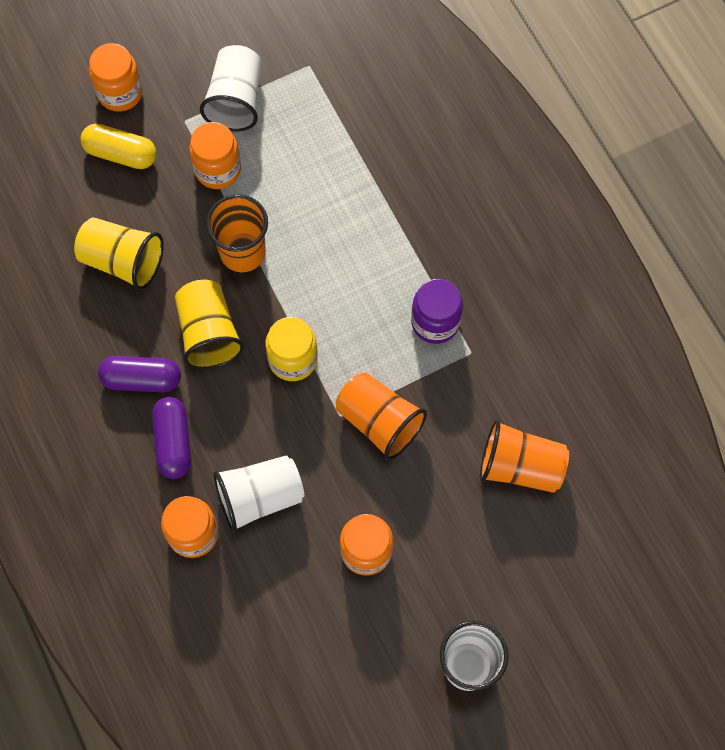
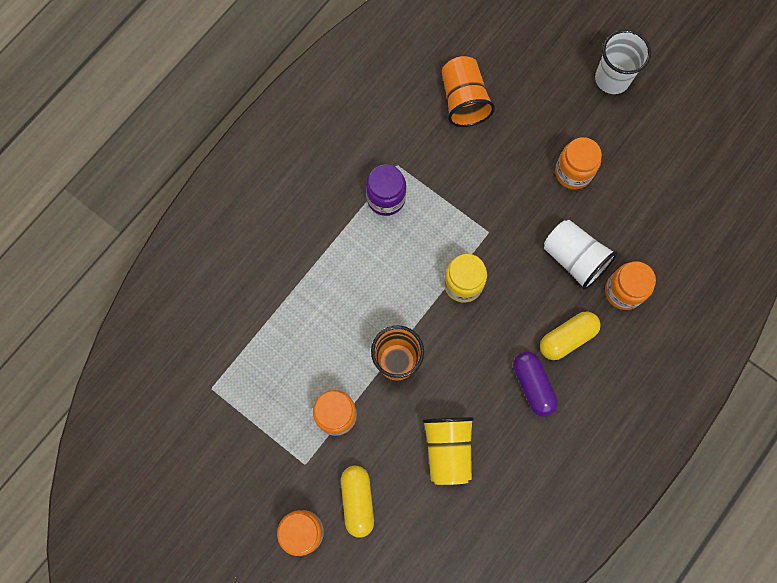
camera: 115 degrees left, 5 degrees up
(173, 442) = (567, 338): purple capsule -> yellow capsule
(209, 333) = (473, 354): yellow cup -> none
(236, 100) = (268, 431): white cup -> none
(379, 421) = (479, 204): orange cup -> none

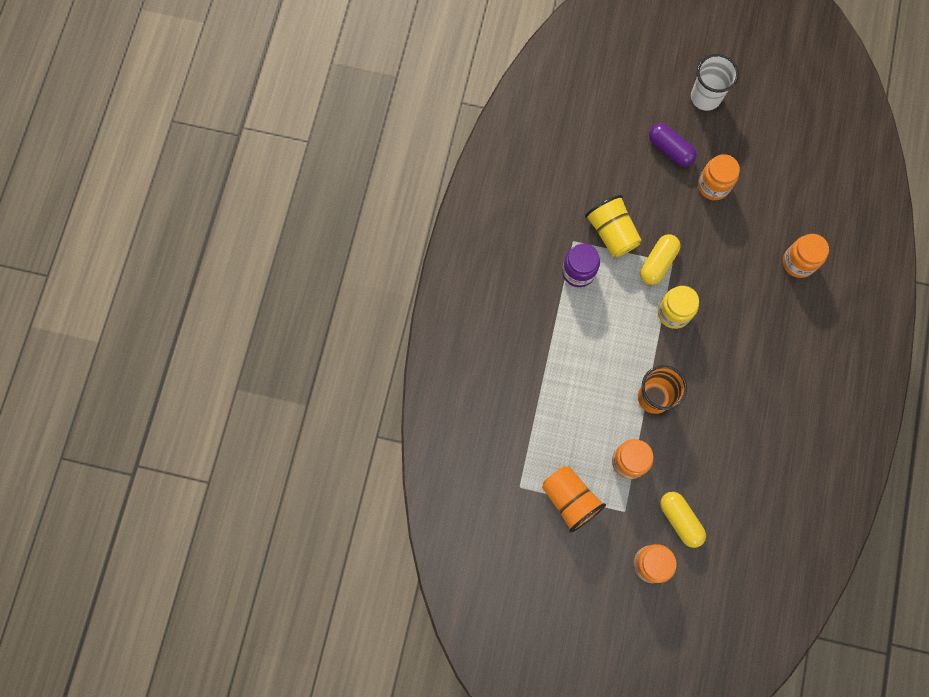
camera: 25 degrees left, 0 degrees up
(448, 450) = (728, 448): yellow cup -> yellow cup (612, 233)
(463, 100) = (599, 165): orange cup -> orange cup (570, 499)
(533, 385) = (767, 367): purple capsule -> purple capsule (670, 149)
(567, 338) = (774, 318): yellow capsule -> yellow capsule (658, 263)
(574, 259) = (748, 254): white cup -> none

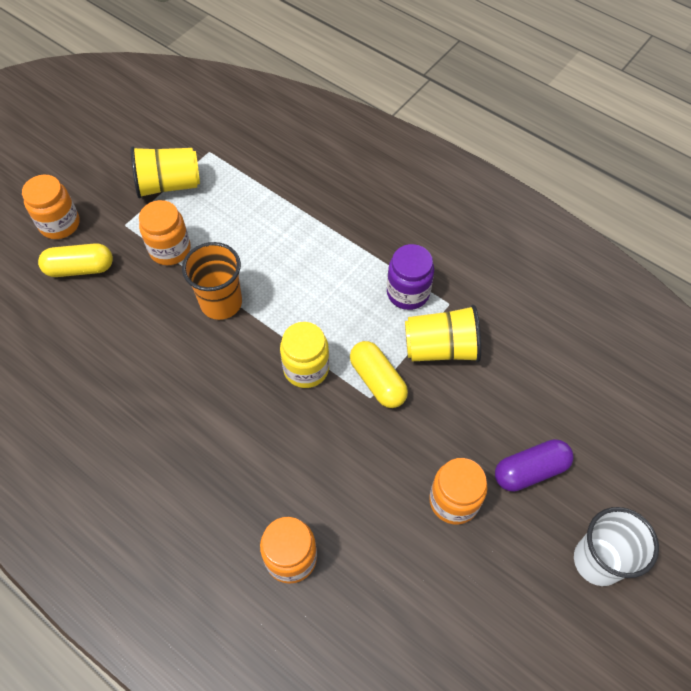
camera: 115 degrees right, 15 degrees down
(570, 499) = (169, 185): orange cup -> yellow cup

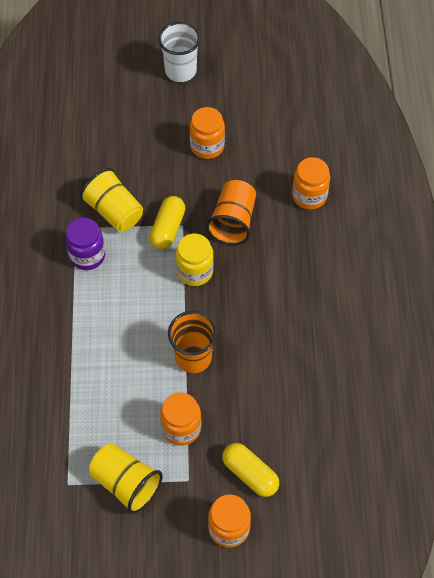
camera: 130 degrees left, 0 degrees up
(330, 449) = (233, 221): none -> orange cup
(530, 470) = (156, 124): purple capsule -> none

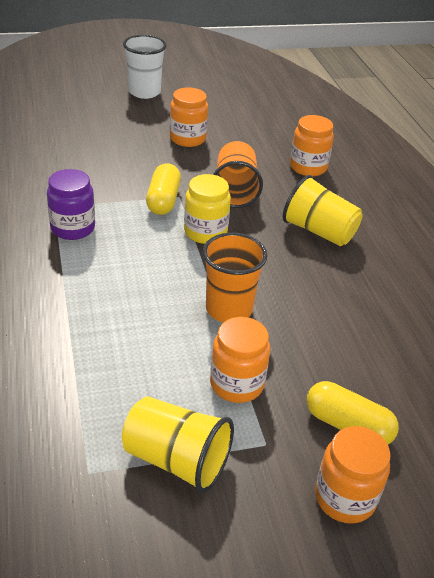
camera: 15 degrees left, 20 degrees down
(114, 211) = (98, 191): yellow cup -> yellow cup (319, 231)

